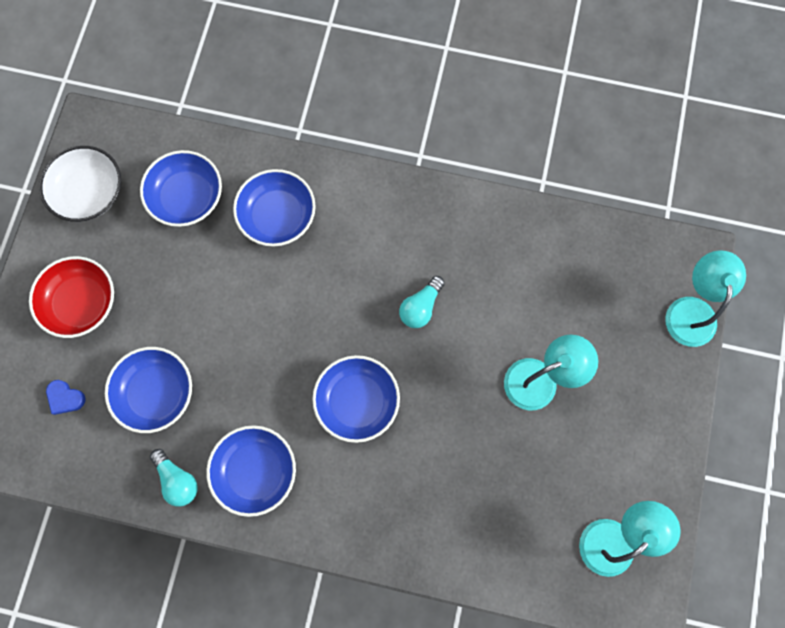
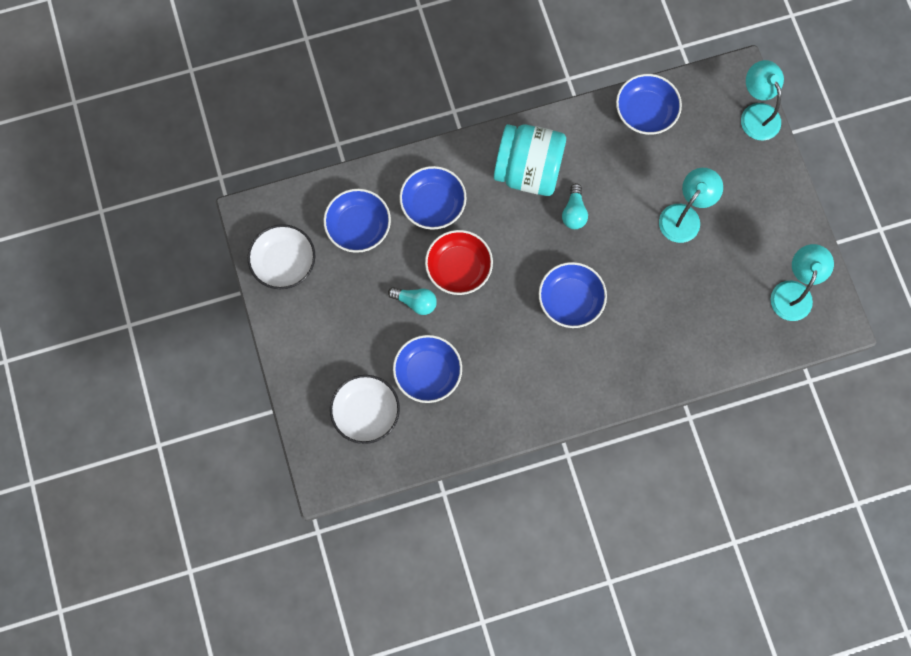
camera: 30 degrees left, 0 degrees up
(65, 398) = (366, 412): blue heart -> white bowl
(81, 303) = (332, 342): red bowl -> red bowl (458, 268)
(177, 480) = (481, 421): turquoise light bulb -> turquoise light bulb (415, 302)
(255, 471) = (531, 385): blue bowl -> blue bowl (645, 112)
(399, 235) = (528, 171): none -> turquoise jar

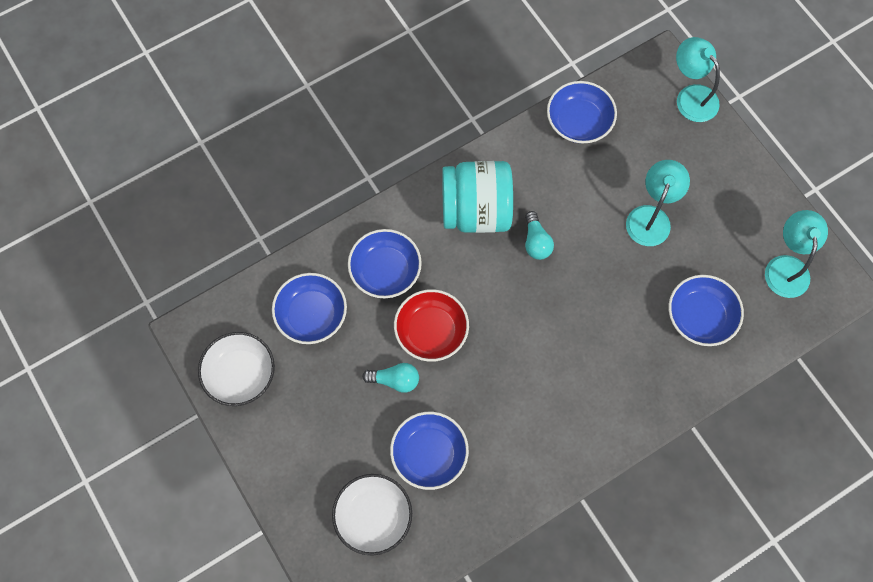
camera: 15 degrees left, 5 degrees down
(570, 300) = (559, 335): blue bowl -> blue bowl (700, 316)

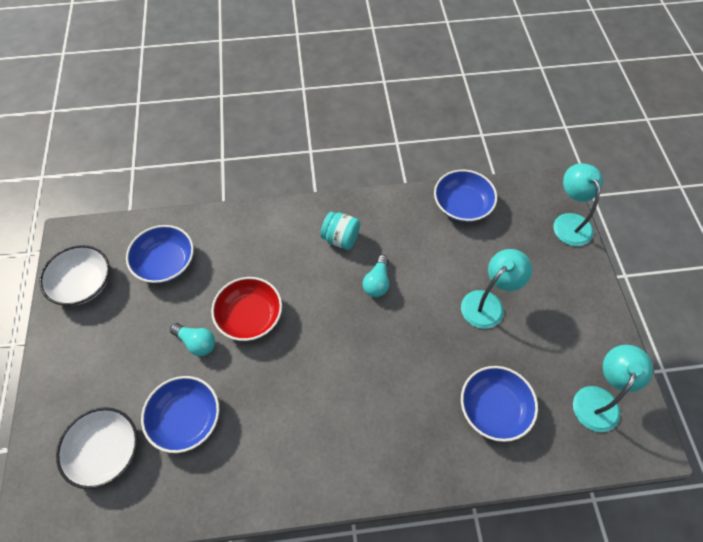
camera: 25 degrees right, 10 degrees down
(385, 270) = (242, 254): blue bowl -> none
(476, 211) = (340, 238): turquoise jar -> turquoise jar, size x0.52

